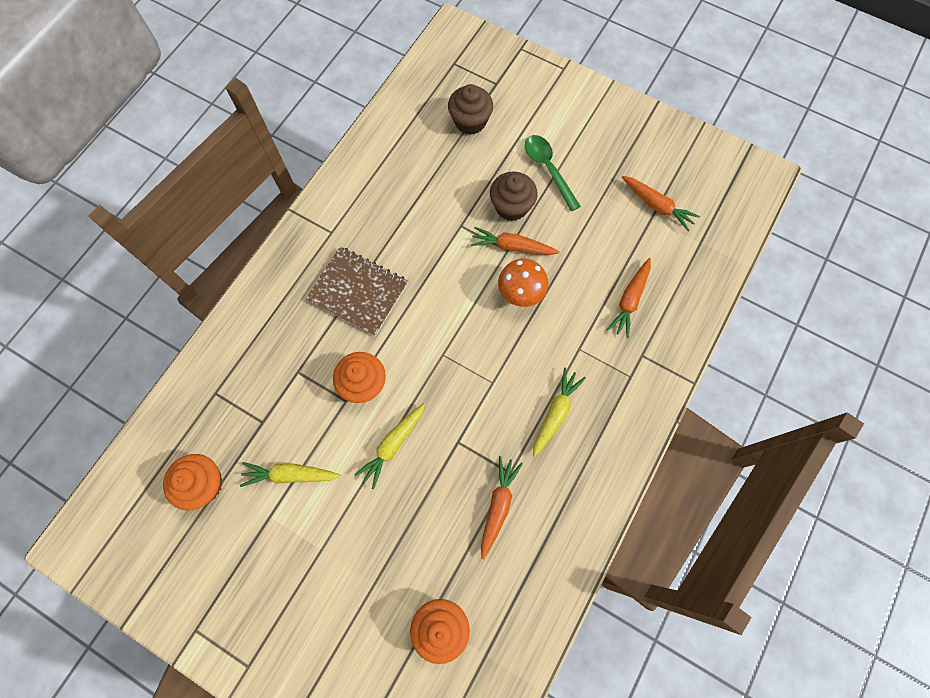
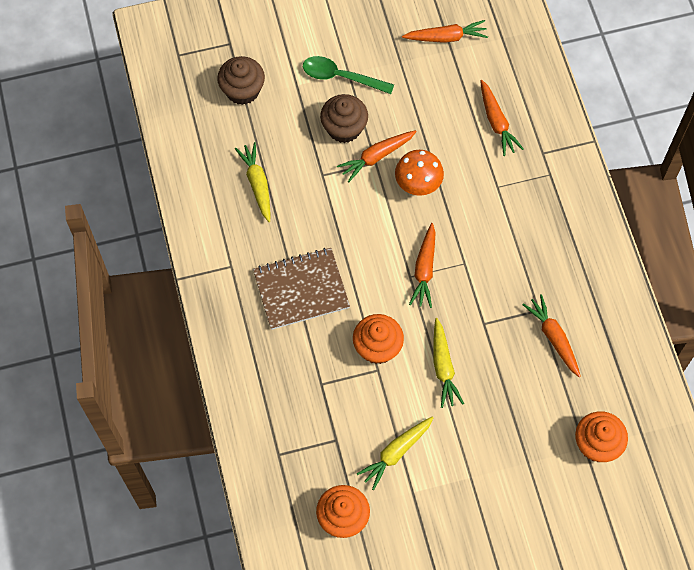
camera: 45 degrees left, 5 degrees down
(458, 359) = (424, 270): none -> orange carrot
(555, 413) = (527, 244): yellow carrot -> yellow carrot (257, 184)

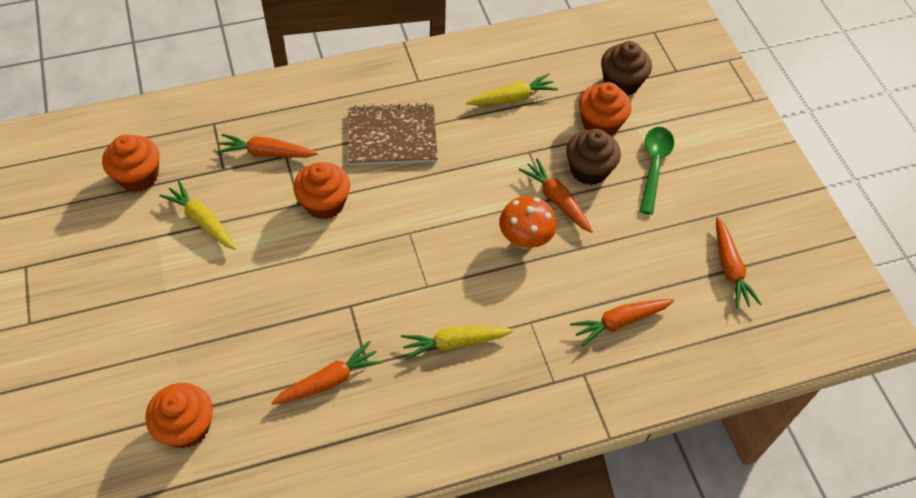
camera: 85 degrees right, 10 degrees down
(291, 113) = (600, 124): none -> orange cupcake
(301, 289) = (392, 137): brown notebook -> brown notebook turned 75 degrees counterclockwise
(424, 270) = (417, 246): orange carrot -> orange carrot (266, 153)
(443, 367) = (298, 264): yellow carrot -> yellow carrot (454, 343)

